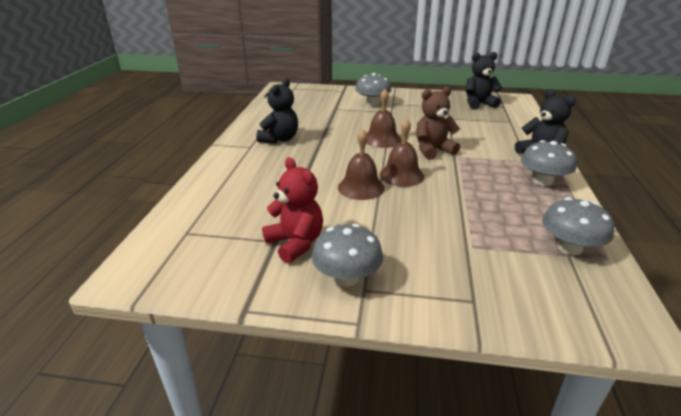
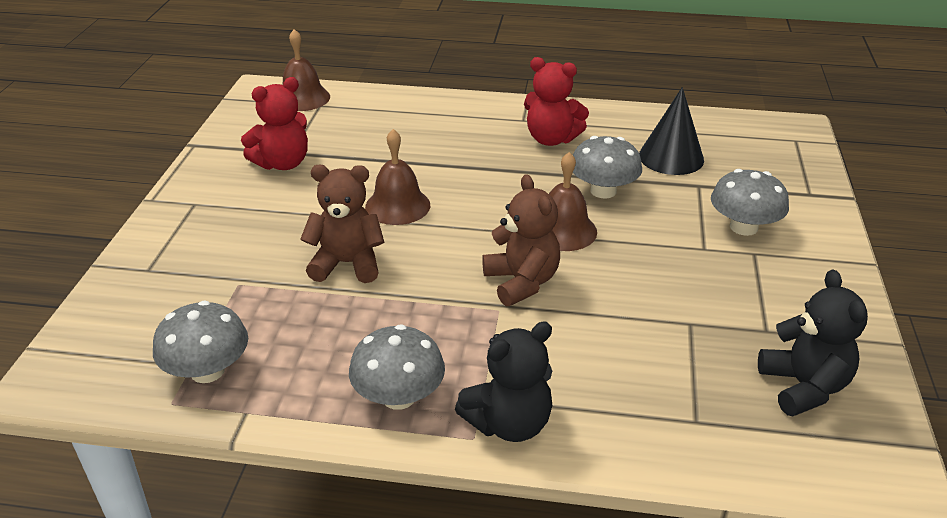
camera: 90 degrees right, 5 degrees up
(279, 139) = (551, 139): black teddy bear -> red teddy bear
(307, 112) = (671, 157): none -> black cone
(347, 277) = (216, 194): grey mushroom -> grey mushroom (603, 191)
(401, 175) = (431, 242): brown bell -> brown bell (303, 98)
(433, 203) = (347, 264): none -> brown teddy bear

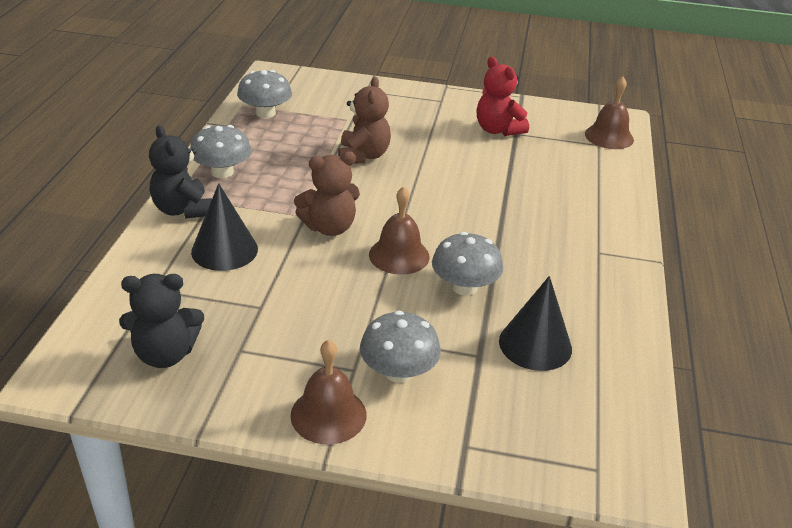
camera: 90 degrees right, 0 degrees up
(397, 206) = (438, 177): brown bell -> brown bell (328, 414)
(551, 139) = (560, 266): red teddy bear -> none
(593, 366) = (224, 250): none -> black cone

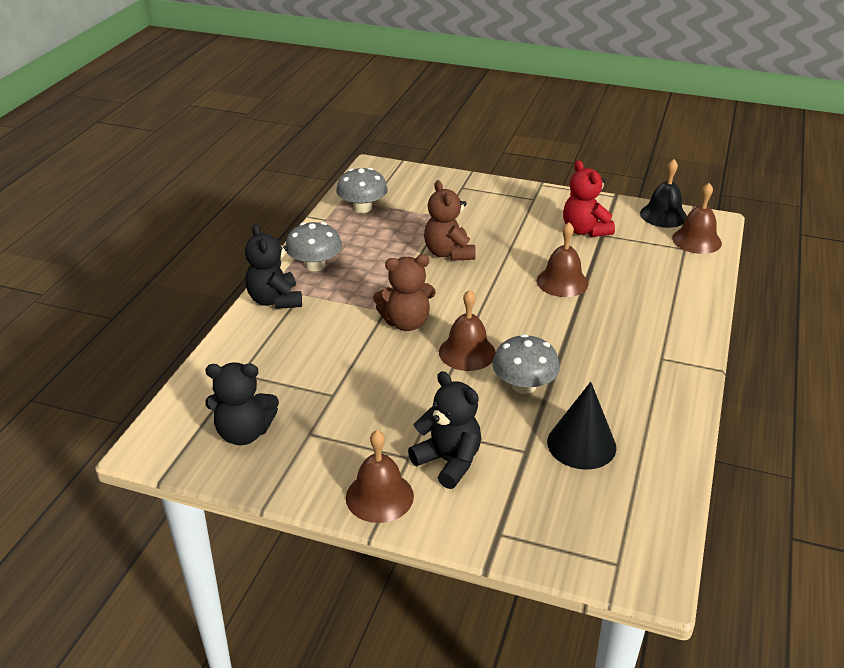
camera: 10 degrees right, 0 degrees up
(224, 250) = (307, 340): black cone -> none
(363, 156) = (448, 253): brown teddy bear -> brown teddy bear turned 150 degrees clockwise
(398, 372) = (448, 462): grey mushroom -> black teddy bear
(484, 180) = (562, 282): none -> brown bell
(572, 113) = (663, 215): none -> black bell

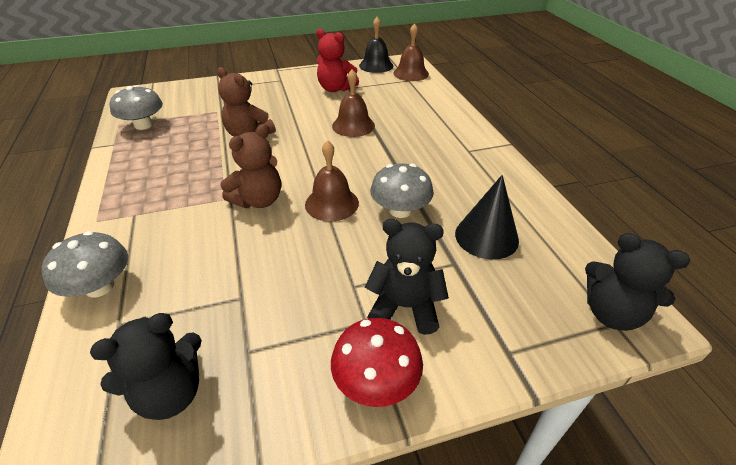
camera: 35 degrees left, 5 degrees up
(275, 300) = (109, 231): black teddy bear -> black teddy bear (611, 313)
(315, 265) = (131, 184): grey mushroom -> grey mushroom (99, 286)
(379, 496) = (376, 381): brown bell -> red mushroom

